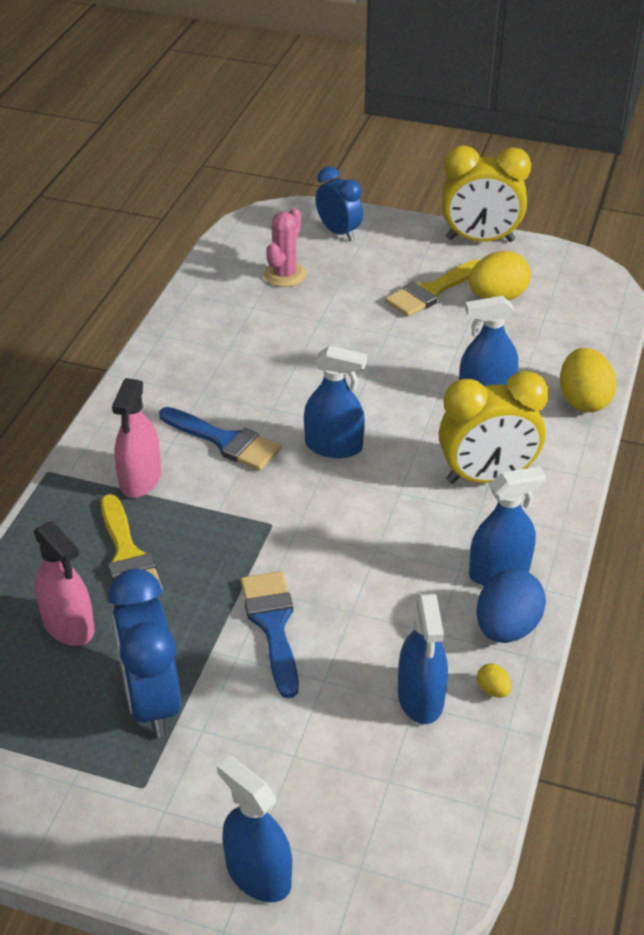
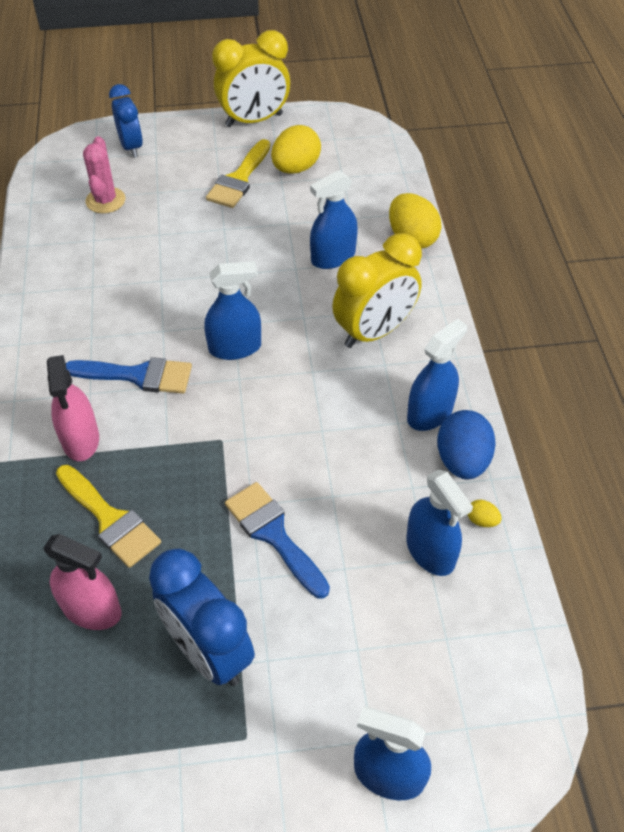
camera: 25 degrees left, 10 degrees up
(338, 232) = (131, 147): blue clock -> blue clock turned 45 degrees clockwise

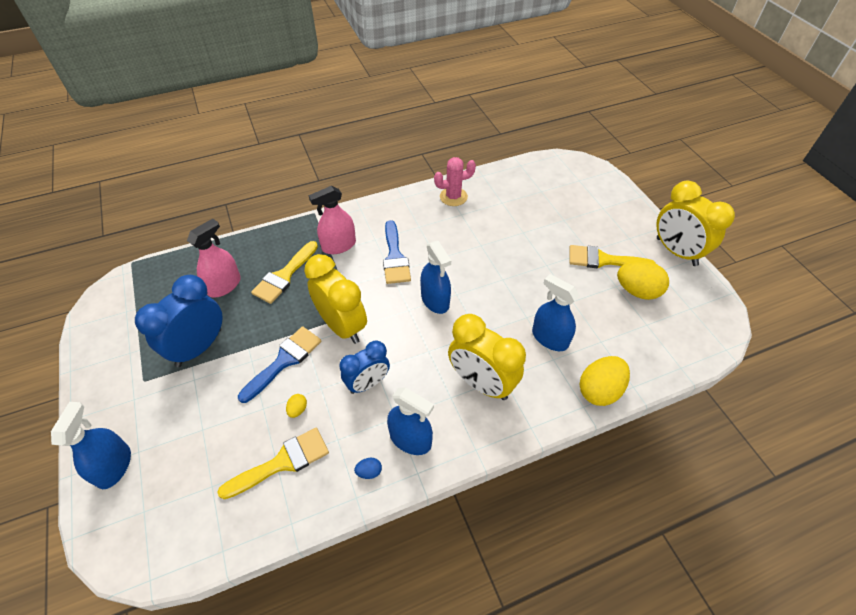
camera: 75 degrees right, 0 degrees up
(91, 609) = (224, 285): pink spray bottle -> pink spray bottle turned 150 degrees counterclockwise
(105, 200) = (540, 197): pink cactus -> pink cactus (453, 197)
(131, 147) = (600, 194): blue clock -> blue clock (368, 383)
(238, 457) = (342, 326): none -> yellow clock
(430, 551) = (282, 462): blue spray bottle -> yellow brush
(462, 460) = (369, 472): blue egg -> blue egg, size x0.44
(482, 520) = (315, 496): yellow egg -> yellow egg (298, 410)

